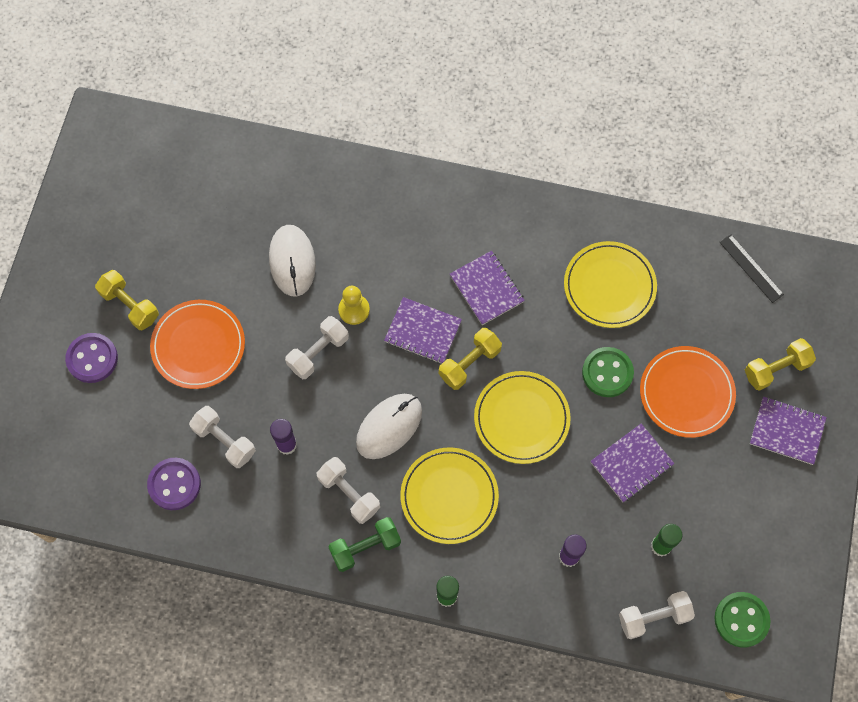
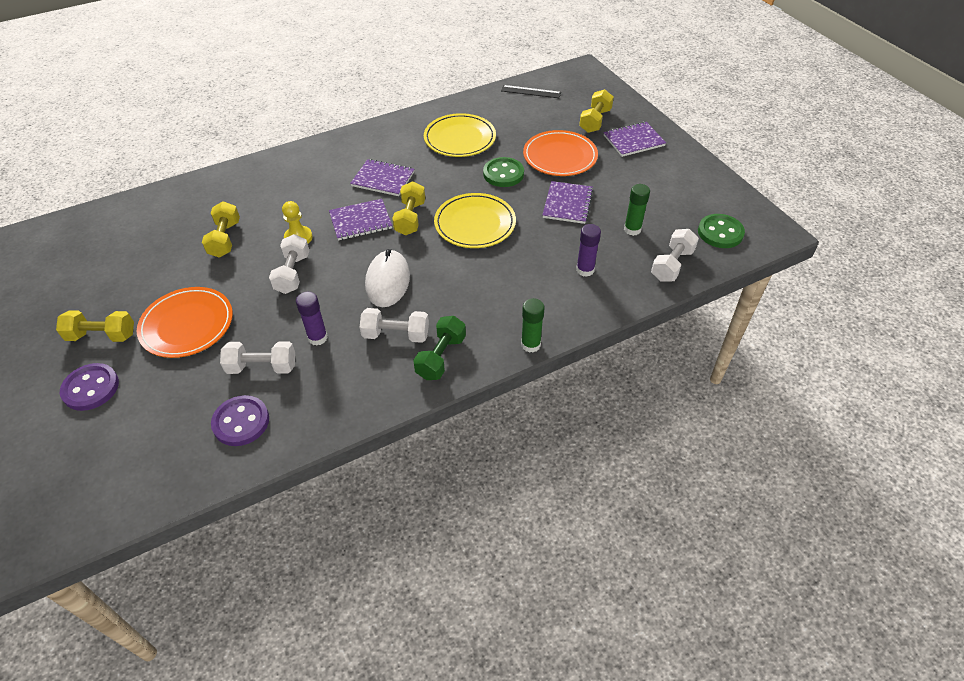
camera: 40 degrees left, 20 degrees down
(292, 261) = (225, 239): white mouse -> yellow dumbbell
(449, 496) = (471, 290): yellow plate -> none

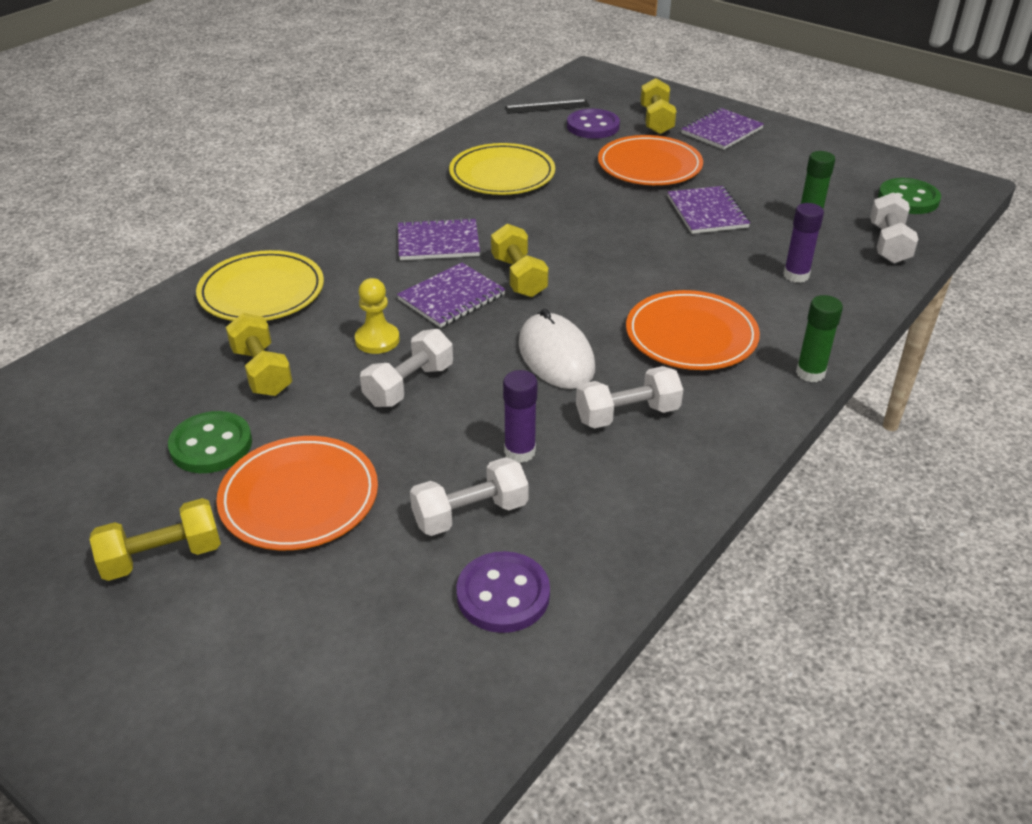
camera: 25 degrees left, 10 degrees down
(91, 388) = (207, 636): purple button -> purple button (593, 126)
(292, 273) = (409, 385): white dumbbell -> white dumbbell turned 60 degrees clockwise
(441, 357) = (712, 422): green dumbbell -> none
(475, 224) = (611, 261): yellow plate -> yellow plate (261, 292)
(479, 293) = (691, 335): none -> orange plate
(503, 174) = (596, 199): green button -> green button (211, 445)

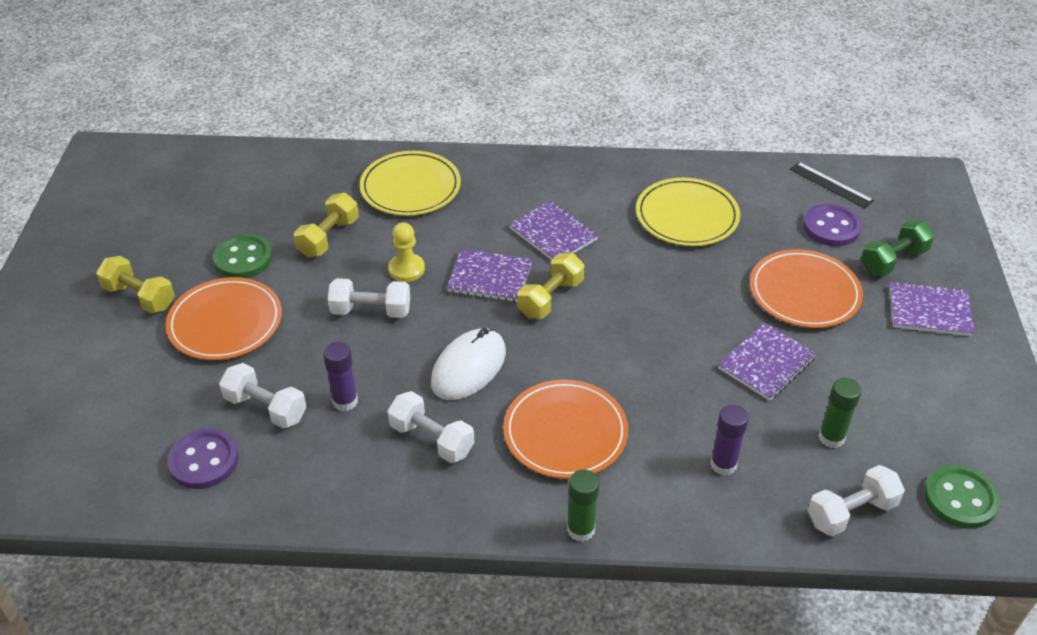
camera: 55 degrees right, 5 degrees up
(656, 121) = (893, 260): yellow dumbbell -> green dumbbell

